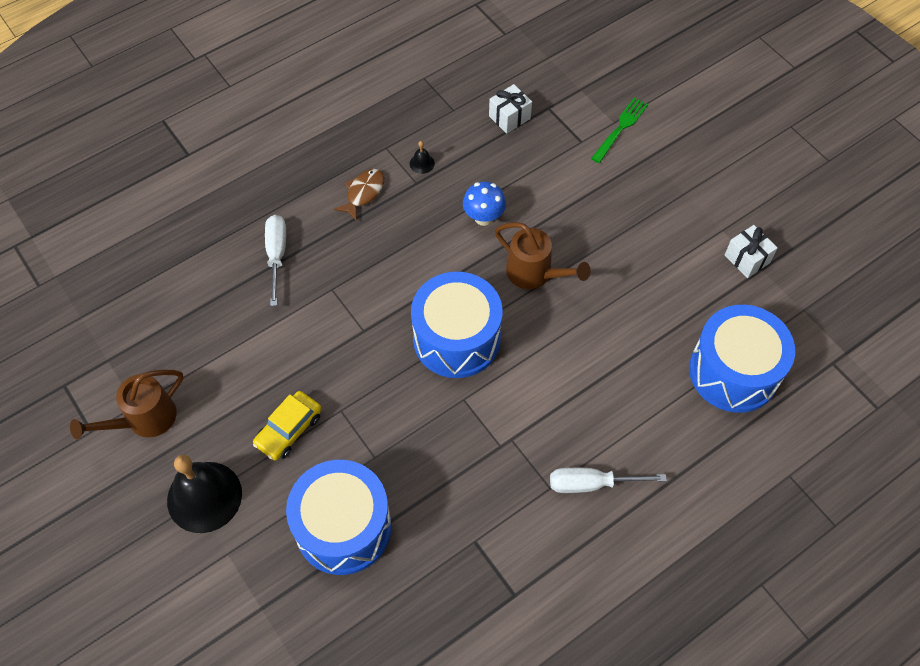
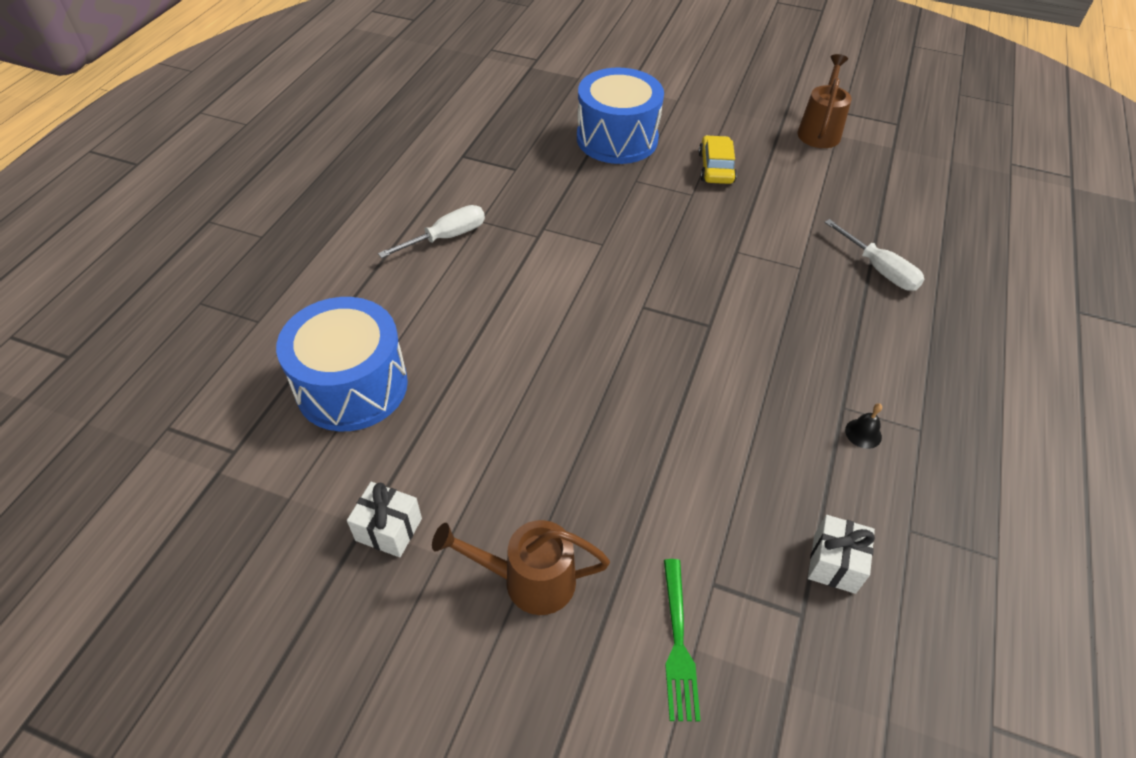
camera: 145 degrees right, 10 degrees down
(204, 496) = (727, 115): black bell -> none
(363, 193) = (879, 365): brown fish -> none
(456, 338) = (651, 283): blue drum -> none
(483, 217) = (735, 408): blue mushroom -> none
(535, 274) = (628, 377): brown watering can -> brown watering can (528, 580)

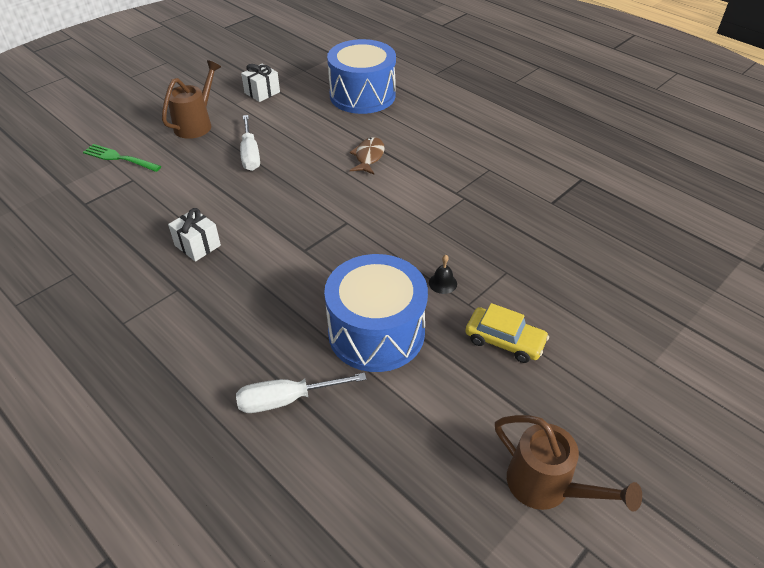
camera: 115 degrees right, 5 degrees down
(447, 237) = (477, 151): white screwdriver -> white screwdriver (250, 155)
(509, 328) = (368, 157): none -> brown fish
(617, 139) = (582, 282): blue drum -> blue drum (376, 332)
(834, 563) = (93, 229): white gift -> white gift (197, 245)
(863, 433) = (150, 288): black bell -> black bell (442, 283)

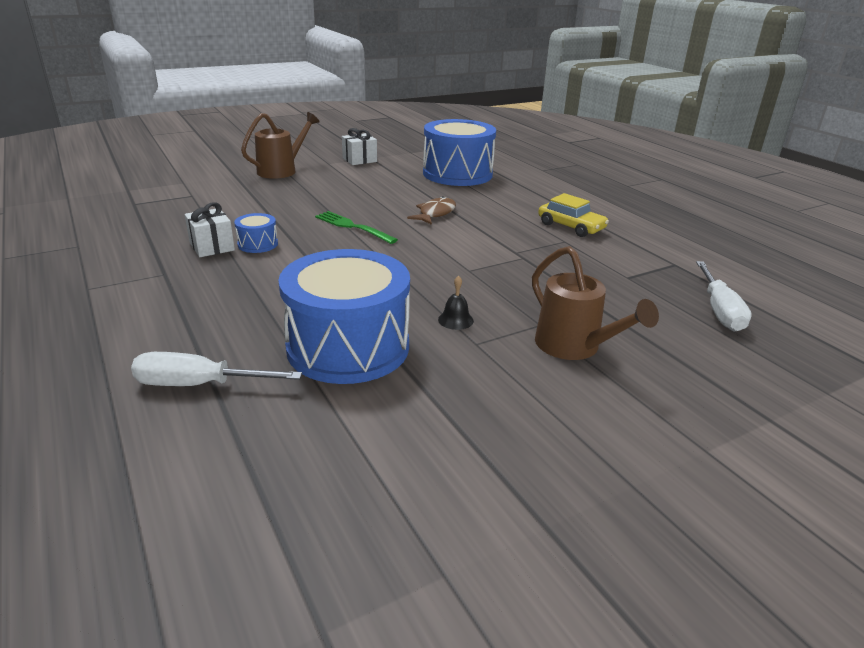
camera: 15 degrees right, 15 degrees down
(119, 158) = (193, 181): green fork -> green fork (353, 227)
(236, 233) = (258, 244): none -> blue drum
(250, 155) = (316, 195): white screwdriver -> white screwdriver (719, 311)
(504, 341) = (503, 385): yellow car -> yellow car (571, 226)
(547, 487) = (479, 560): brown watering can -> brown watering can (574, 347)

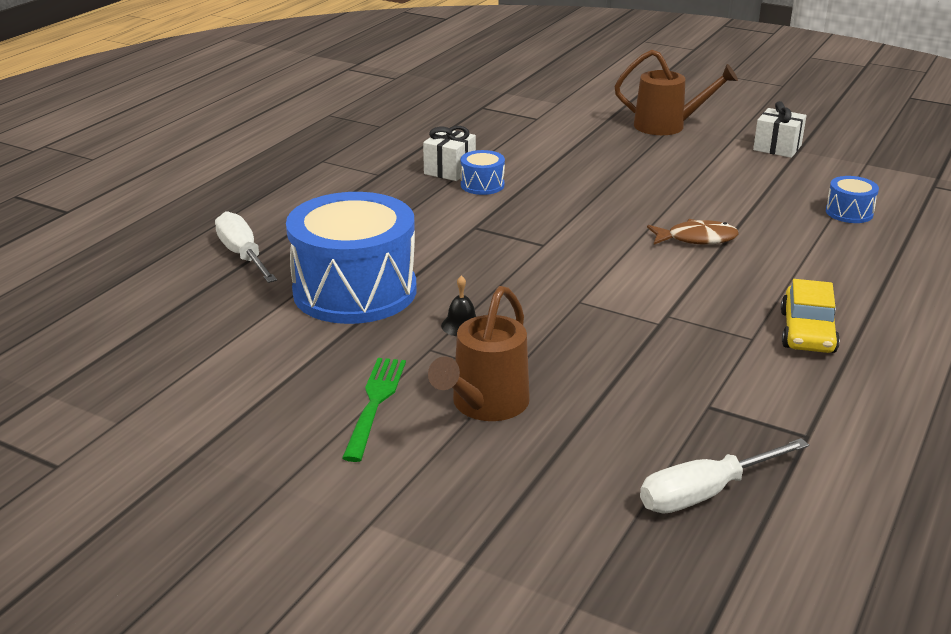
camera: 60 degrees right, 0 degrees up
(353, 227) = (587, 210): green fork -> green fork (375, 403)
(457, 174) = (849, 212): blue drum -> blue drum, size x0.42

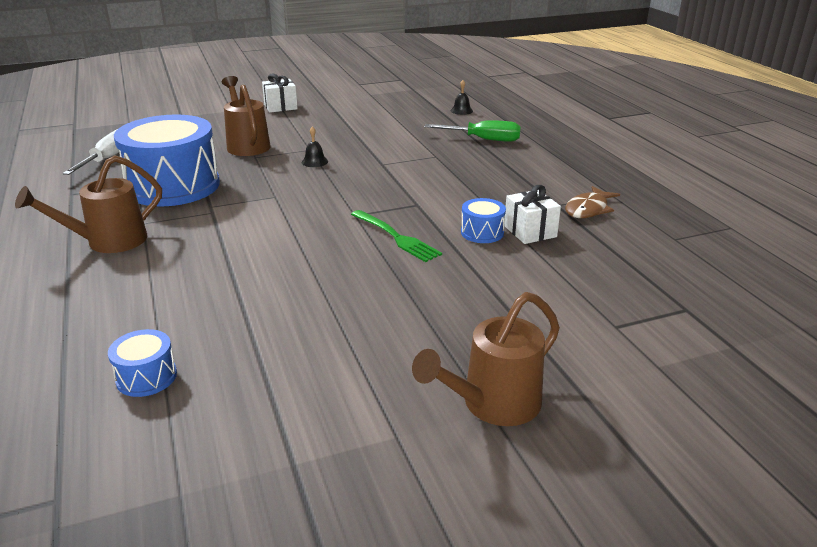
camera: 130 degrees right, 0 degrees up
(133, 308) = (461, 110): none -> black bell
(242, 255) = (484, 139): white screwdriver -> green screwdriver
(355, 291) = (396, 151): blue drum -> blue drum (173, 186)
(375, 403) = (293, 129): green fork -> green fork (396, 237)
(696, 239) = (259, 271): brown fish -> brown fish (588, 209)
(777, 148) = (323, 450): white gift -> white gift (280, 107)
(807, 332) = (107, 242): yellow car -> brown watering can

